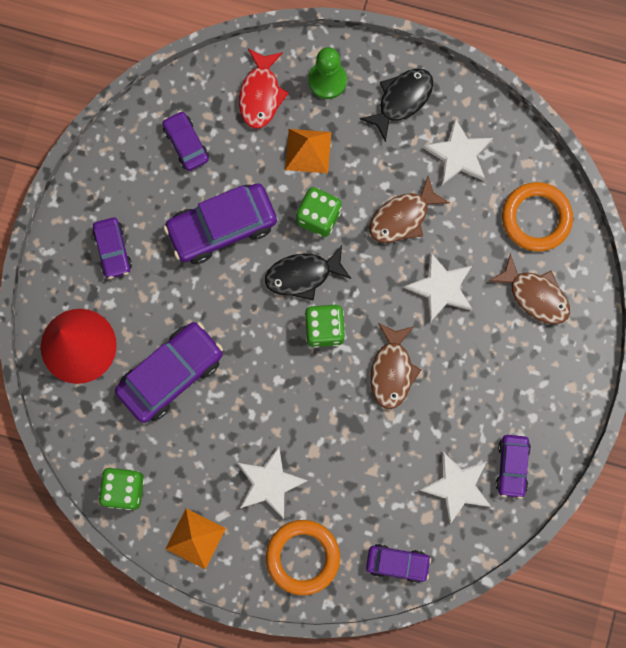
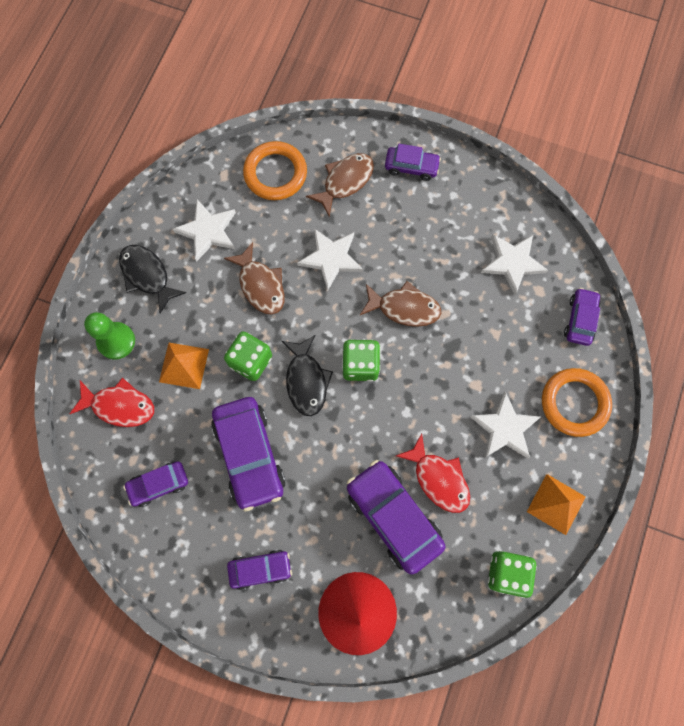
camera: 85 degrees left, 5 degrees down
(212, 417) = (438, 479): none -> red fish
(512, 466) = (496, 216): purple car -> purple car (411, 167)

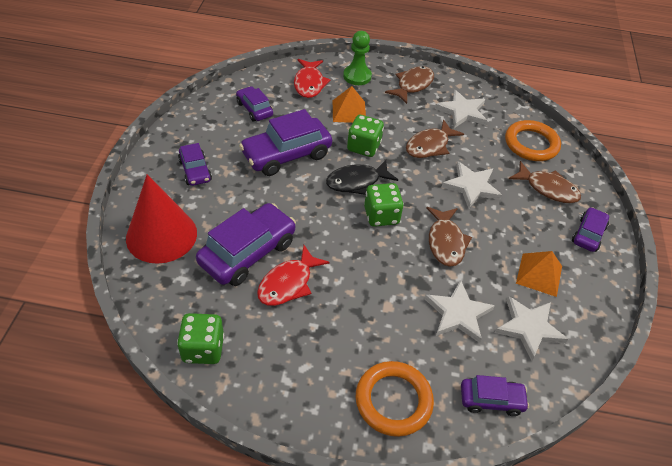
camera: 75 degrees right, 25 degrees down
(147, 275) = (413, 85): black fish -> brown fish
(411, 167) = (588, 234): purple car -> purple car turned 150 degrees counterclockwise
(504, 428) = (349, 335): white star -> white star (458, 313)
(556, 504) = (279, 390): orange pyramid -> orange pyramid (539, 274)

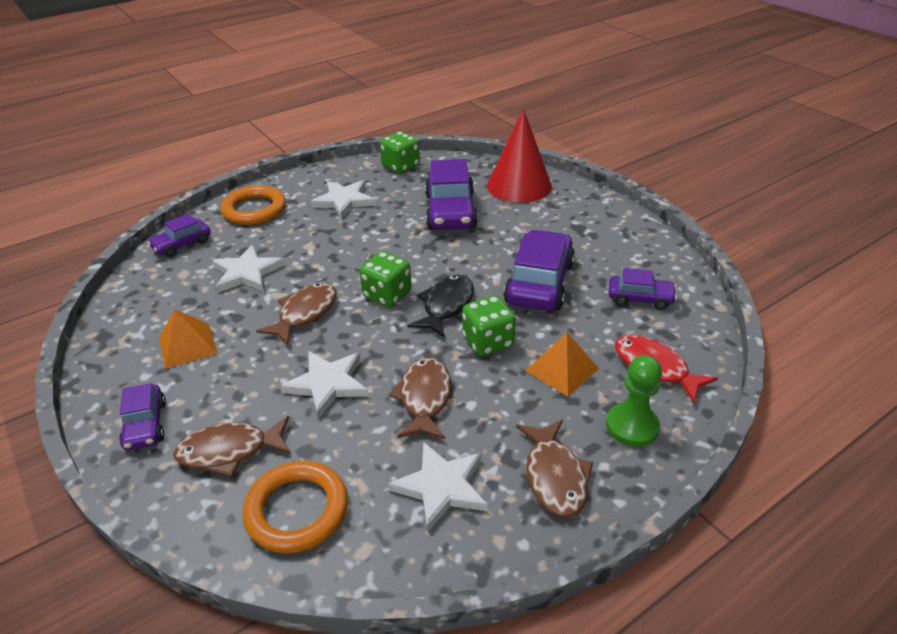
camera: 140 degrees right, 10 degrees down
(195, 171) = (577, 225): purple car -> none
(288, 283) = (397, 215): red fish -> none
(445, 242) = (305, 313): brown fish -> brown fish turned 75 degrees clockwise
(529, 328) = (175, 299): white star -> white star (344, 201)

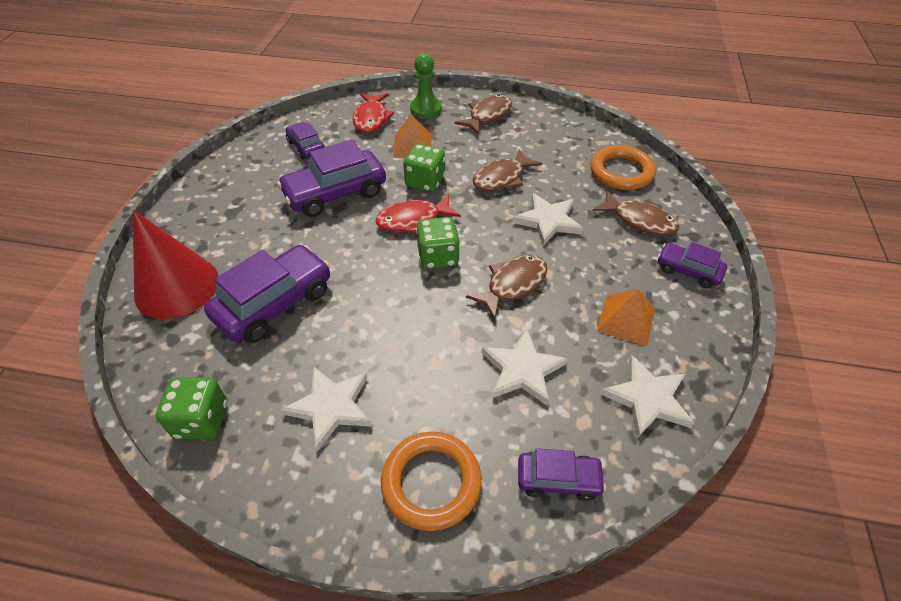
camera: 135 degrees left, 10 degrees up
(145, 425) = (688, 271): purple car -> purple car turned 90 degrees counterclockwise
(305, 313) = (513, 285): brown fish -> brown fish turned 150 degrees clockwise
(441, 487) = (542, 140): white star -> white star (647, 399)
(446, 306) = (413, 220): black fish -> red fish

